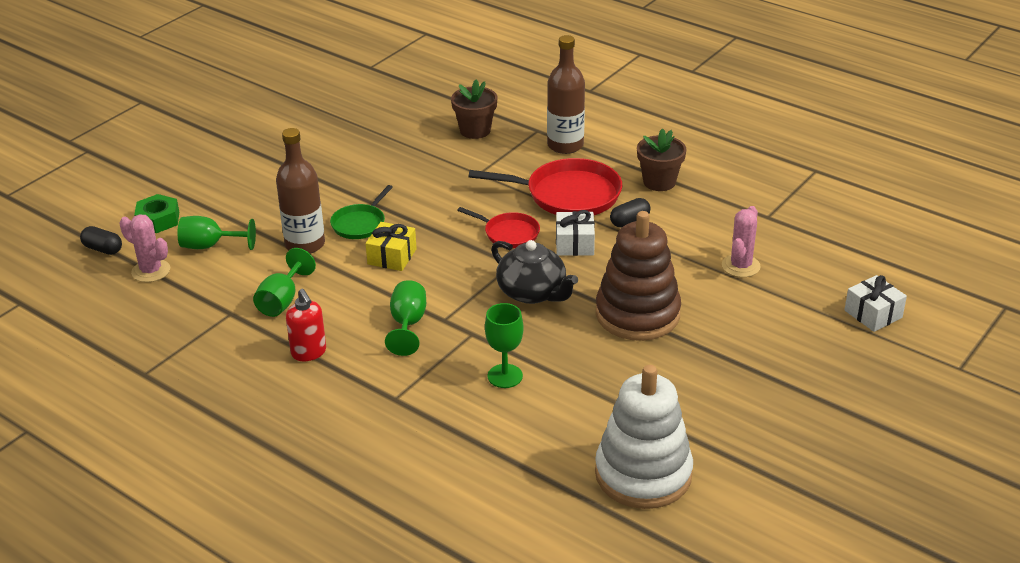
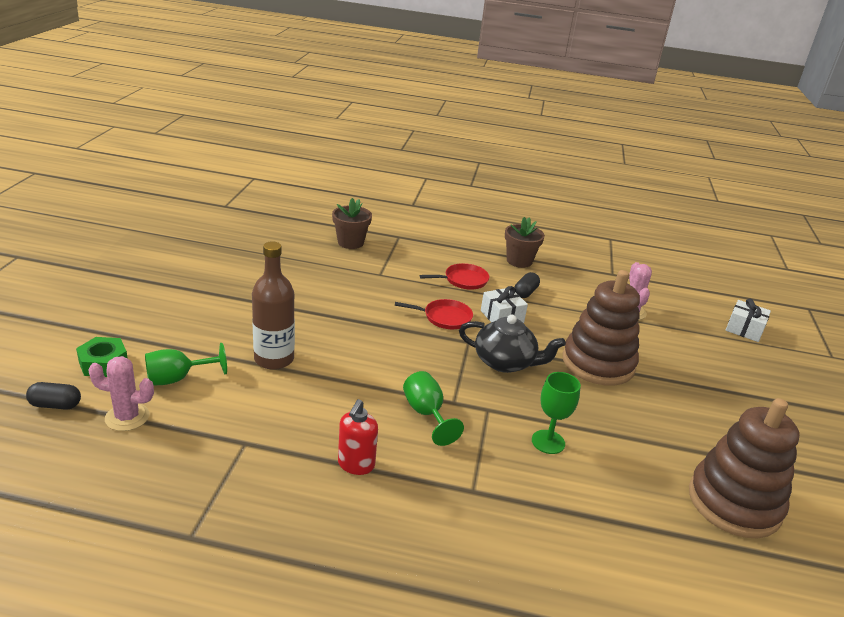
camera: 30 degrees left, 5 degrees down
(282, 301) = (290, 418): green goblet -> none
(309, 353) = (356, 465): red soap dispenser -> red soap dispenser turned 75 degrees clockwise
(360, 224) = (312, 331): green pan -> none
(392, 256) = (363, 355): yellow gift -> none
(565, 145) = (429, 244): brown bottle -> none
(568, 195) = (463, 280): red pan -> red pan, size x0.56
(643, 474) = (734, 503): white stacking toy -> brown stacking toy

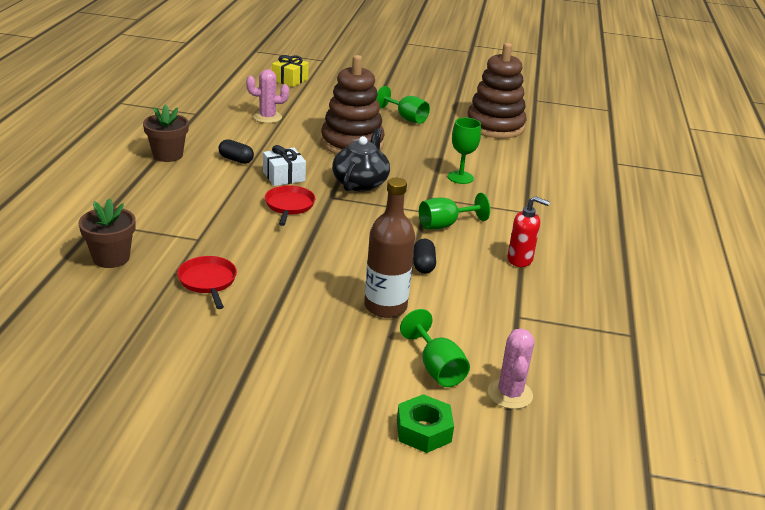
camera: 90 degrees left, 0 degrees up
(55, 405) = (509, 452): black capsule -> black capsule (423, 265)
(463, 280) = (211, 189): red pan -> red pan (208, 281)
(700, 413) = (406, 118): none -> green goblet
(744, 329) = (290, 80): white gift -> yellow gift

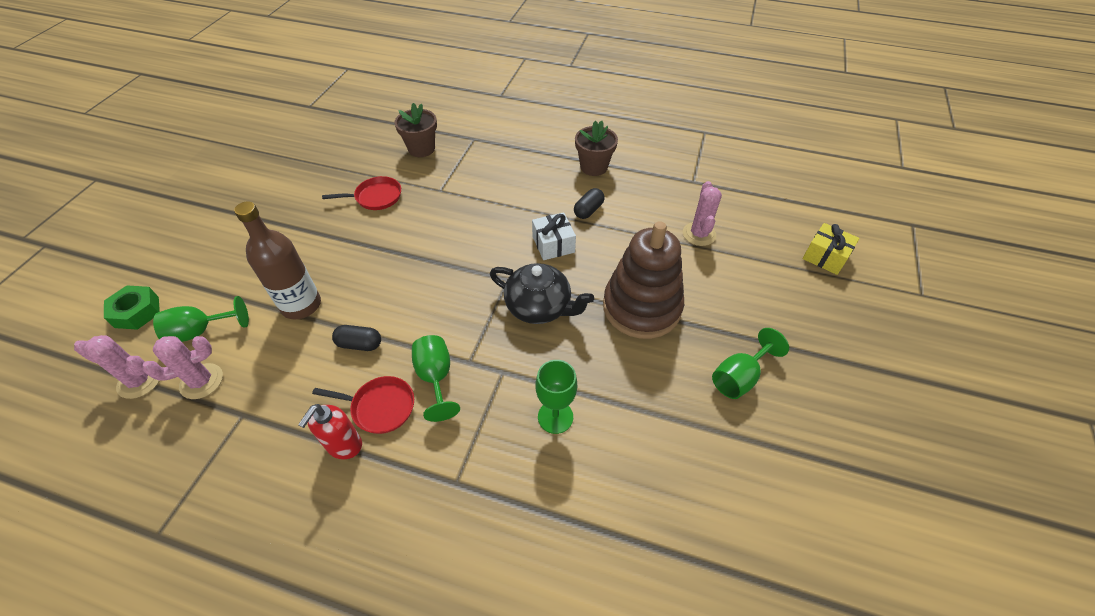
camera: 100 degrees right, 20 degrees up
(289, 206) = (491, 247): red pan -> red pan (380, 407)
(494, 350) = (201, 381): none -> pink cactus
(495, 126) = (742, 507): brown stacking toy -> none

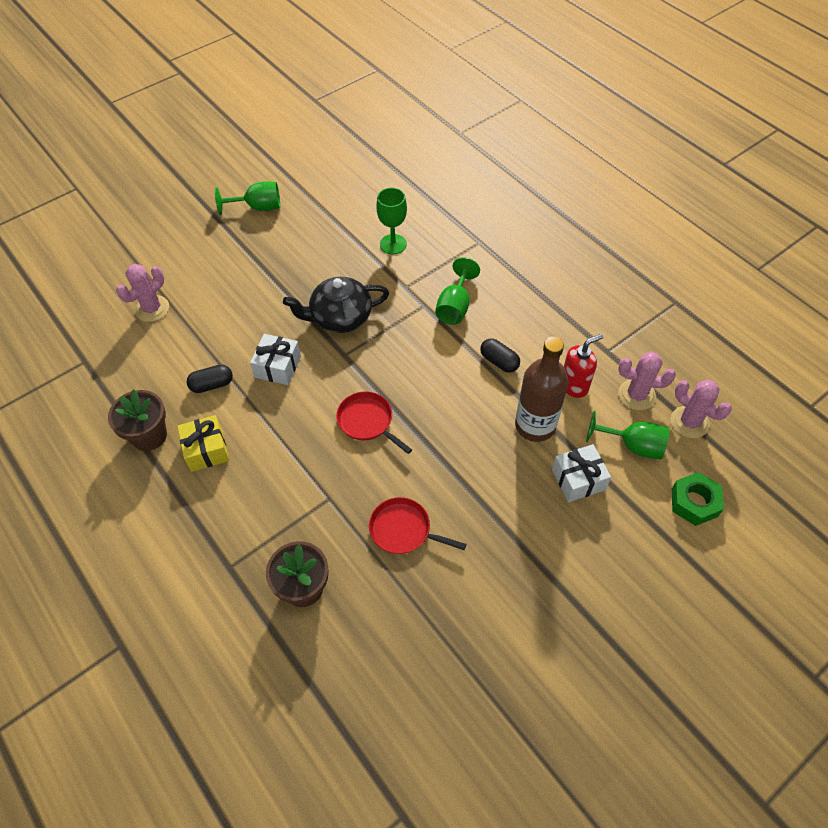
camera: 145 degrees left, 5 degrees up
(249, 283) = (578, 479): none -> white gift
(344, 445) = (540, 295): red soap dispenser -> red soap dispenser (574, 386)
(380, 407) = (505, 307): red pan -> red pan (367, 421)
(539, 307) = (340, 318): black teapot -> black teapot turned 75 degrees counterclockwise
(641, 307) = (266, 278): brown stacking toy -> none
(825, 256) = (91, 241): yellow gift -> yellow gift (206, 450)

